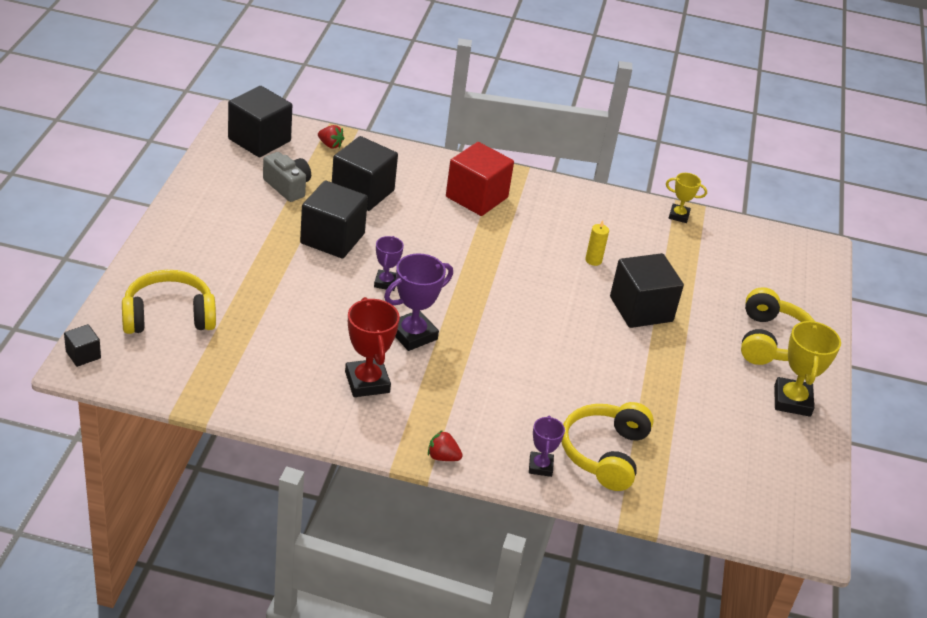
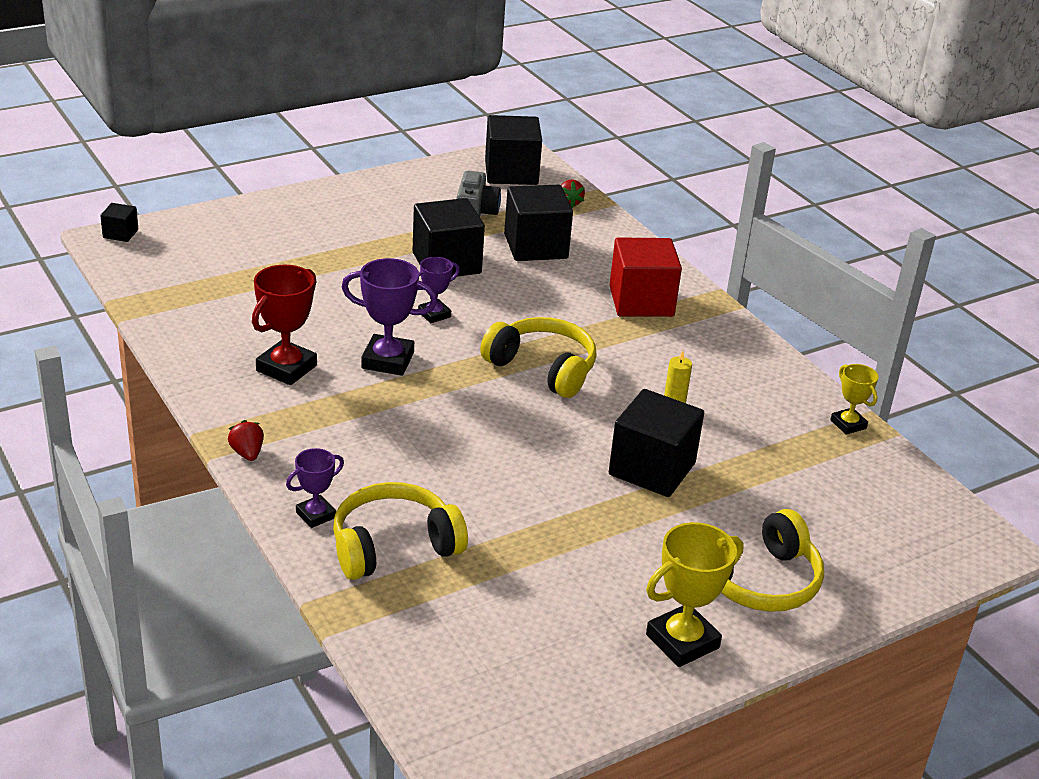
camera: 50 degrees right, 5 degrees down
(168, 316) = (222, 243): yellow headphones -> yellow headphones (543, 368)

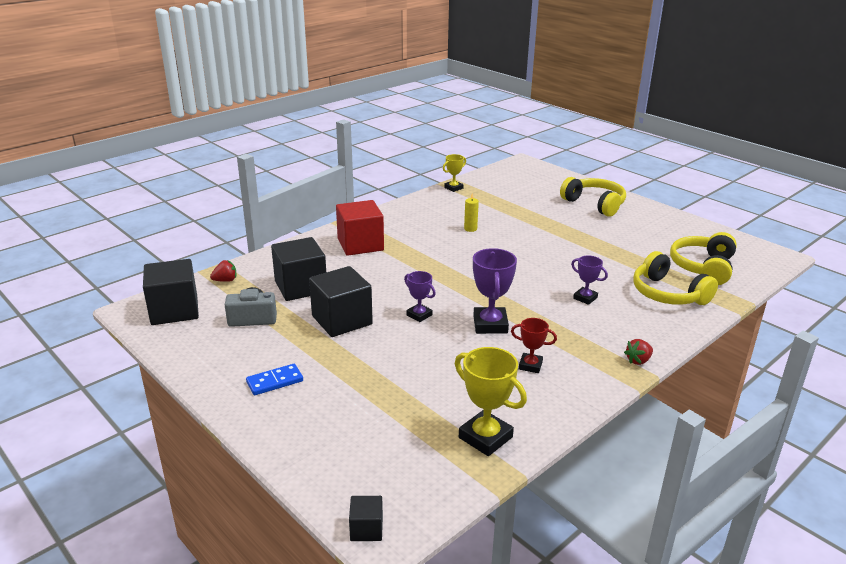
camera: 100 degrees left, 5 degrees down
(286, 368) = (530, 365): red trophy -> red trophy, size x0.59
(316, 515) = (669, 323): purple trophy -> purple trophy (585, 298)
(348, 214) = (275, 381): none -> blue domino
(543, 368) = (460, 269): yellow headphones -> yellow headphones (703, 267)
(652, 469) = (533, 231): black cube -> none
(682, 641) = (652, 217): yellow trophy -> yellow trophy (485, 437)

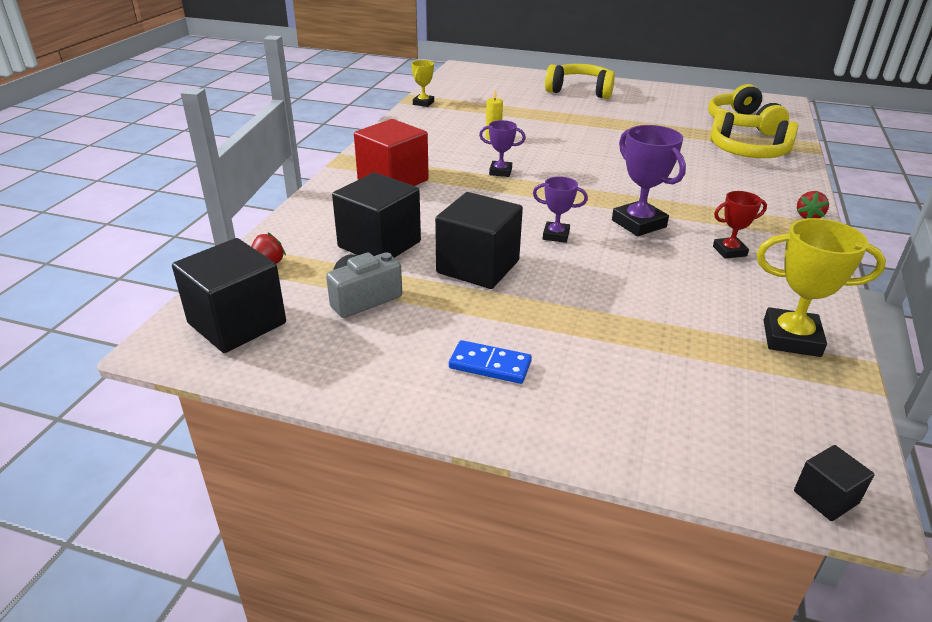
camera: 30 degrees left, 5 degrees up
(275, 381) = (490, 365): blue domino -> blue domino turned 75 degrees clockwise
(585, 298) = (687, 174): purple trophy -> purple trophy (500, 172)

